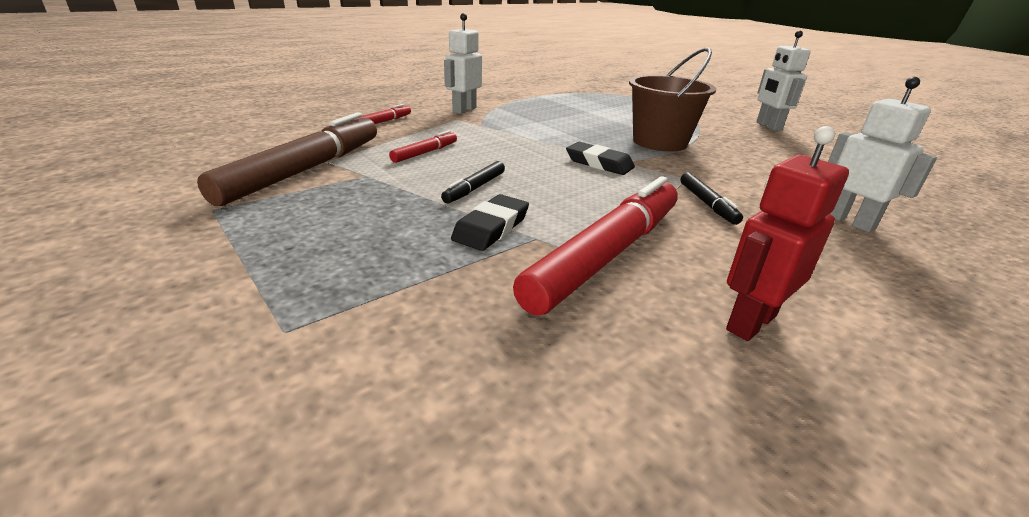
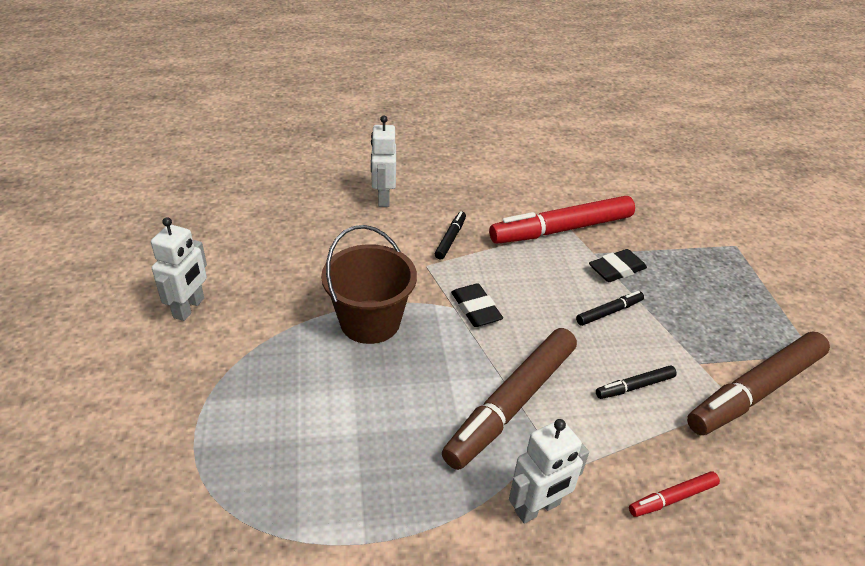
camera: 150 degrees left, 10 degrees up
(425, 153) = (634, 387): red marker -> black marker
(513, 131) = (512, 404): none -> brown marker
(750, 322) = (531, 183): red robot -> none

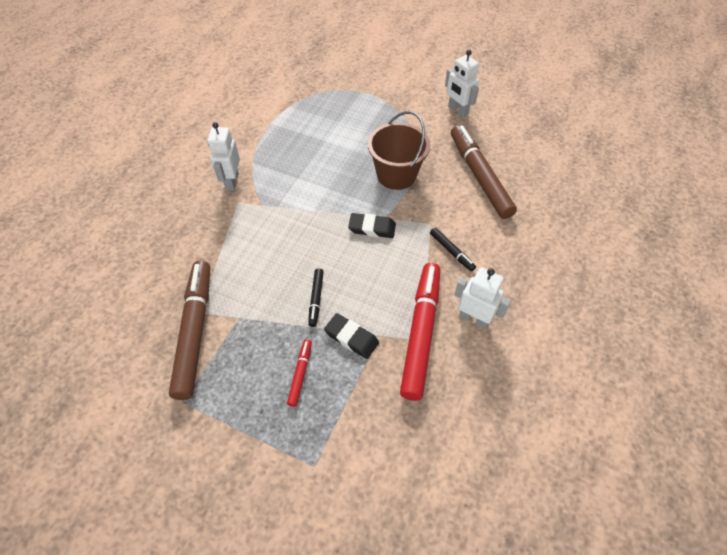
camera: 125 degrees right, 15 degrees up
(383, 198) = (526, 236): white robot -> white robot (473, 319)
(512, 404) = (291, 205): brown marker -> brown marker (479, 176)
(617, 269) = (351, 338): black eraser -> black eraser turned 60 degrees counterclockwise
(634, 387) = (253, 268): black marker -> none
(672, 498) = (186, 234): red marker -> red marker (300, 374)

